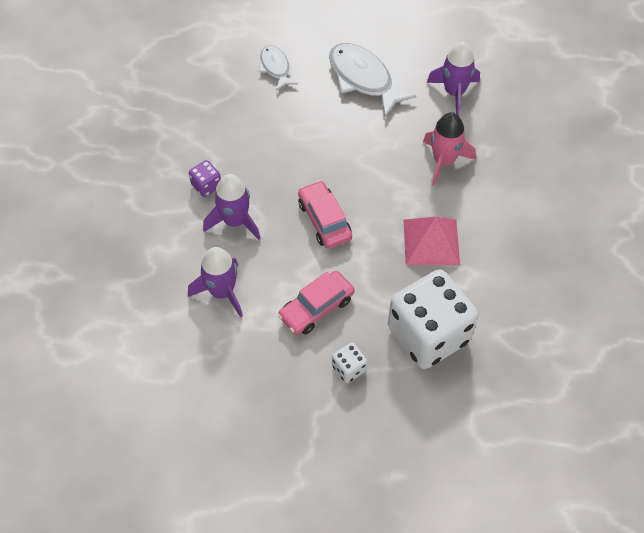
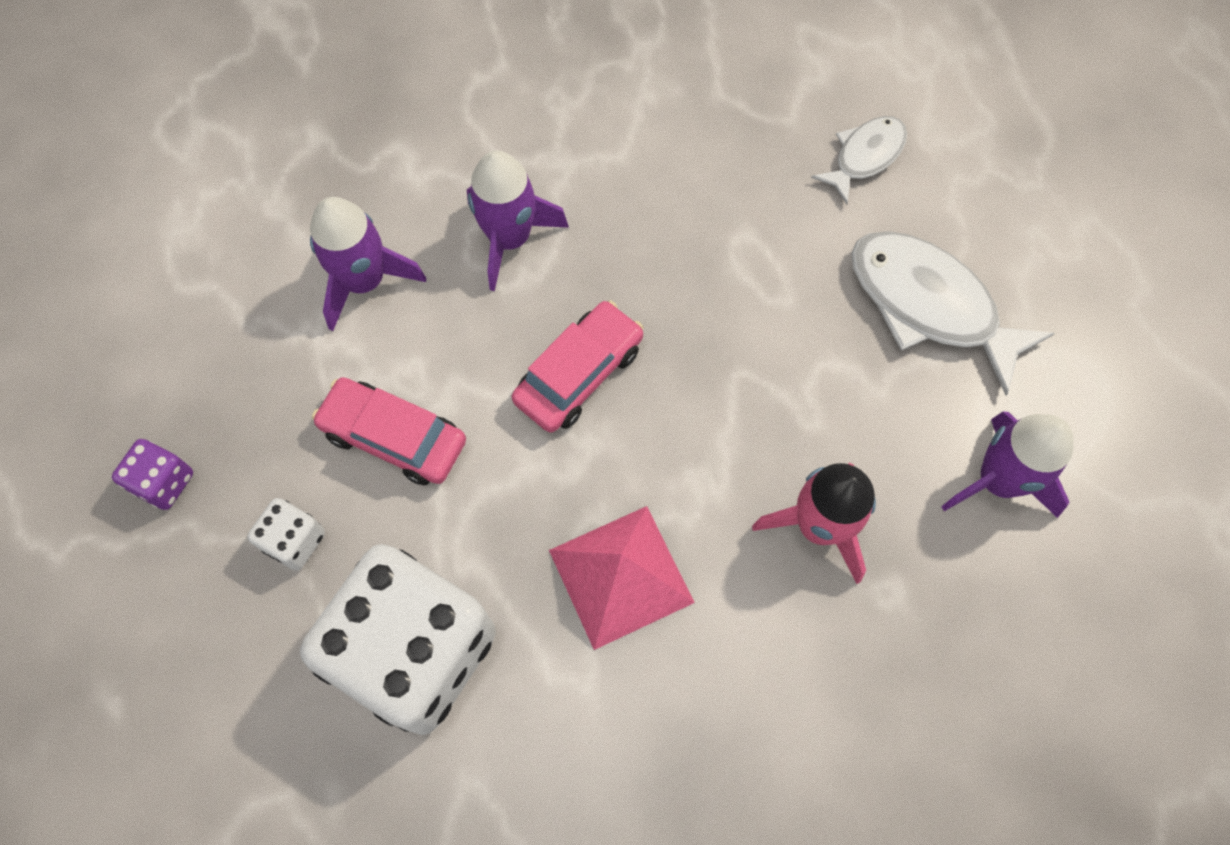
camera: 65 degrees right, 10 degrees up
(206, 186) = (559, 167): purple dice -> purple dice (164, 482)
(363, 79) = (929, 305): white fish -> white fish turned 75 degrees counterclockwise

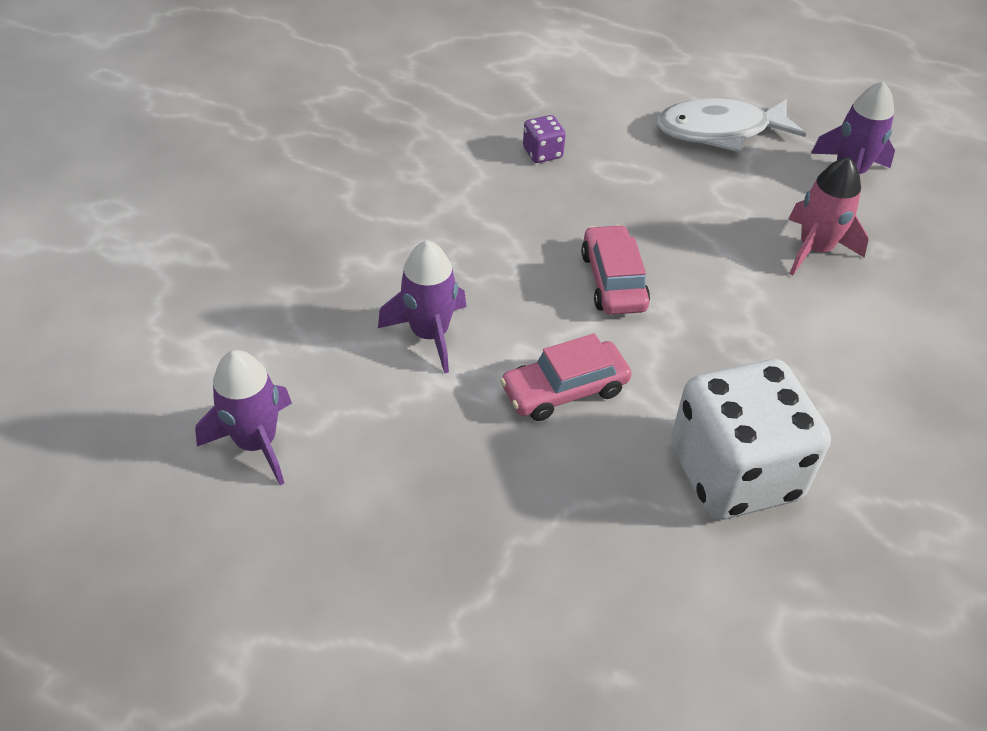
camera: 50 degrees left, 20 degrees down
(164, 482) = (464, 535): purple dice -> purple dice (542, 153)
(294, 541) = (589, 488): white dice -> none
(509, 238) = (482, 252): purple rocket -> purple rocket (256, 442)
(620, 576) = (770, 346): pink pyramid -> none
(865, 156) = (601, 95): white fish -> none

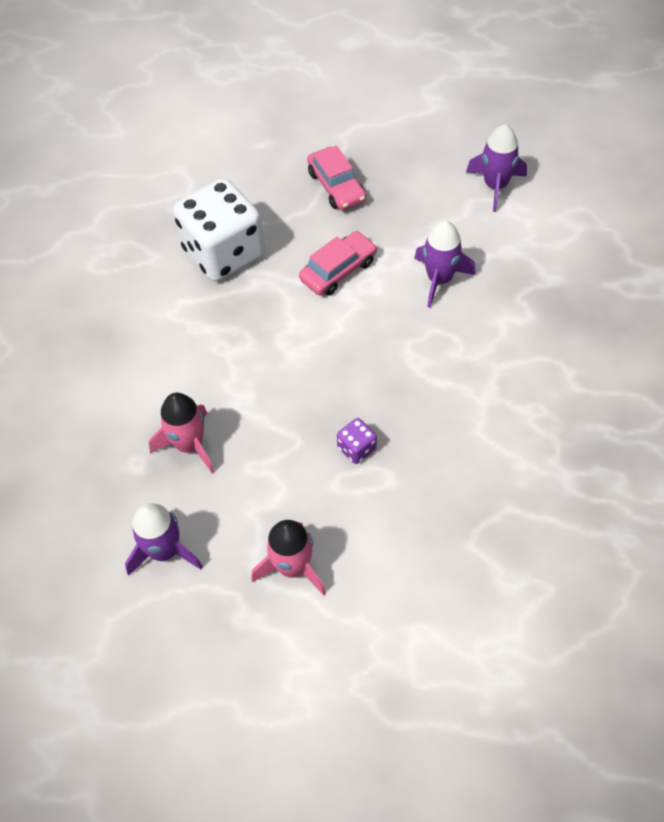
camera: 165 degrees right, 10 degrees up
(542, 153) = (441, 476): purple dice -> purple dice (356, 448)
(613, 281) = (335, 361): pink car -> pink car (336, 186)
(719, 131) = (293, 567): white fish -> pink rocket

